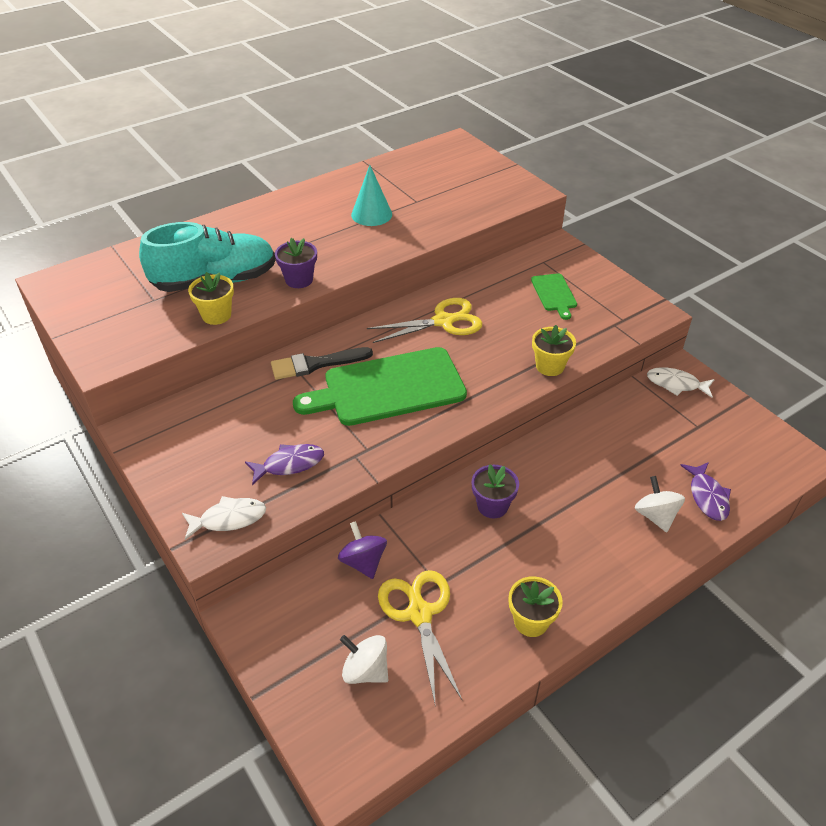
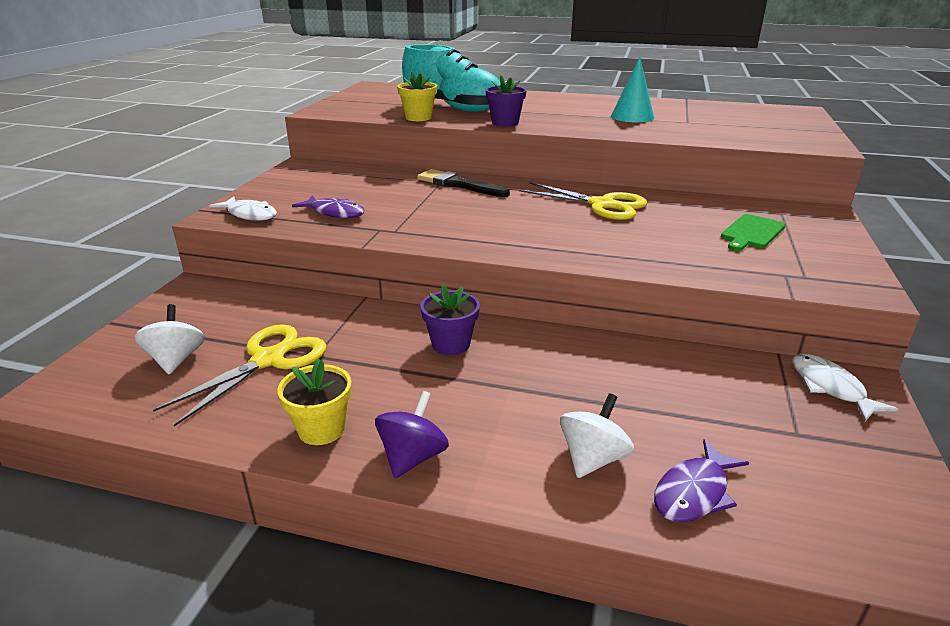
camera: 50 degrees right, 15 degrees down
(363, 562) = (302, 310): purple spinning top -> purple spinning top (412, 457)
(388, 388) = (479, 214): green cutting board -> none
(550, 366) = (647, 265): yellow flower pot -> none

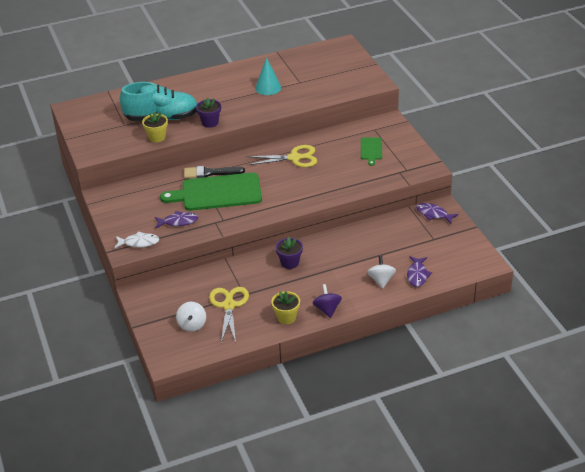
camera: 35 degrees left, 10 degrees up
(176, 360) = (192, 325): white spinning top -> white spinning top turned 135 degrees counterclockwise
(435, 203) = (217, 192): none -> green cutting board
(830, 387) = (433, 214): white fish -> purple fish

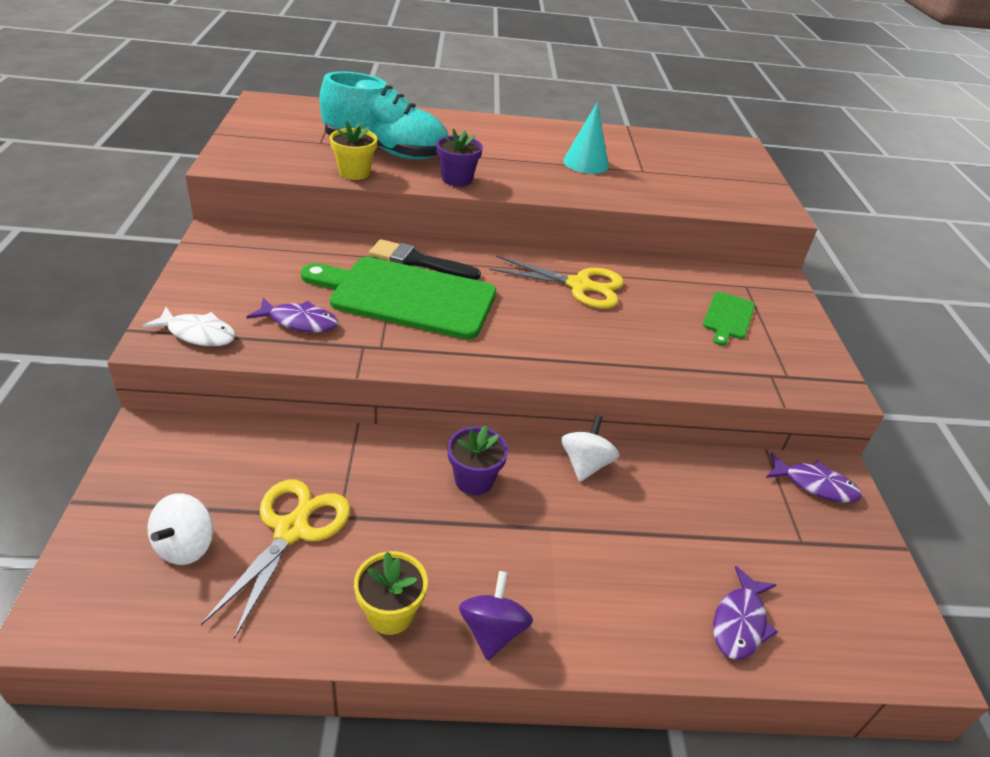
camera: 15 degrees right, 0 degrees up
(381, 280) = (650, 601): white spinning top -> white spinning top (585, 464)
(433, 214) = (815, 485): purple fish -> purple fish turned 150 degrees clockwise

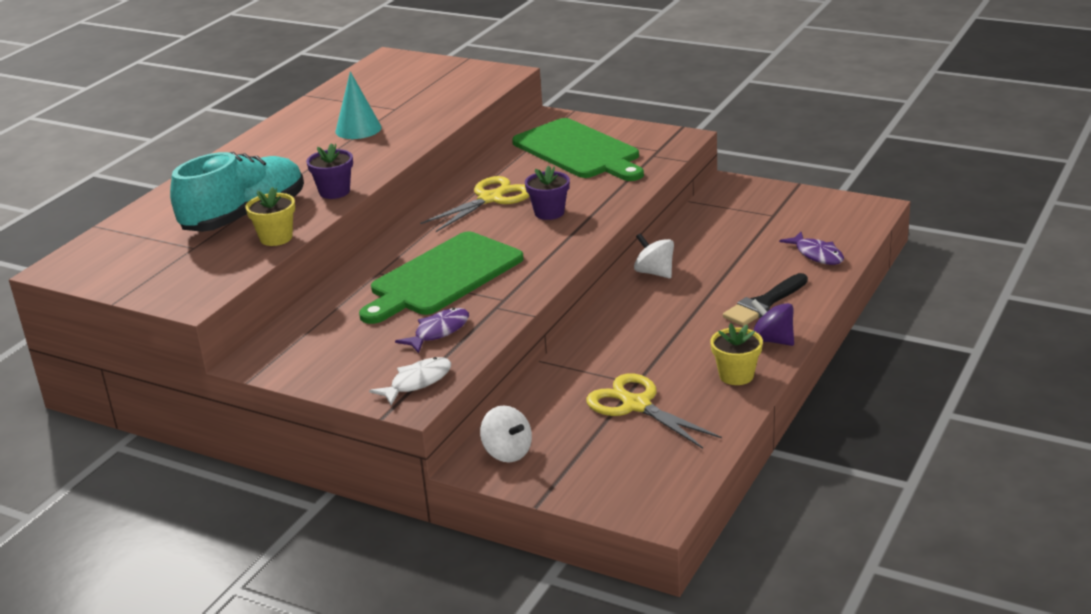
camera: 55 degrees left, 10 degrees down
(185, 546) = (621, 453): white spinning top -> white spinning top (507, 452)
(418, 261) = (393, 263): black brush -> black brush (764, 303)
(474, 480) = (638, 321): purple flower pot -> purple flower pot (549, 213)
(728, 317) = (578, 151): green cutting board -> green cutting board, size x2.11
(815, 485) = (731, 194): purple fish -> none

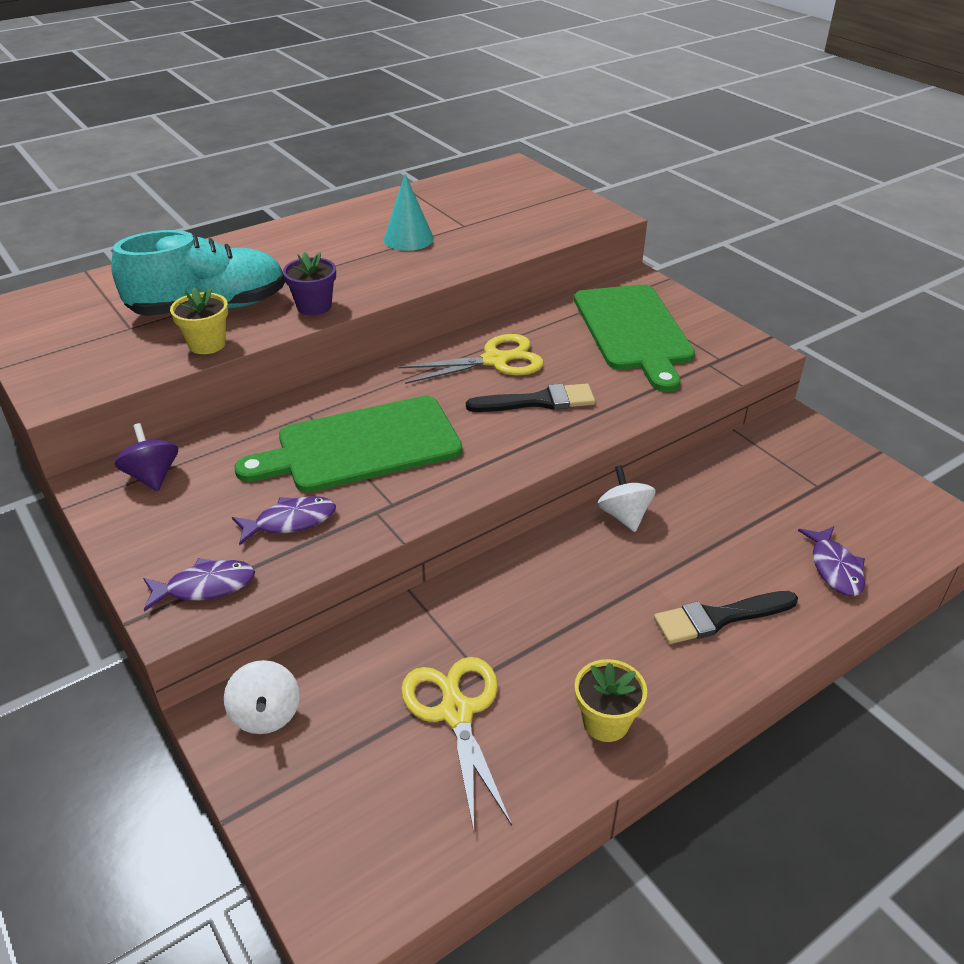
camera: 25 degrees right, 10 degrees up
(417, 382) = (205, 586): white fish -> purple fish
(549, 213) = (538, 401): purple flower pot -> black brush
(772, 340) = (689, 683): purple spinning top -> purple spinning top (152, 476)

